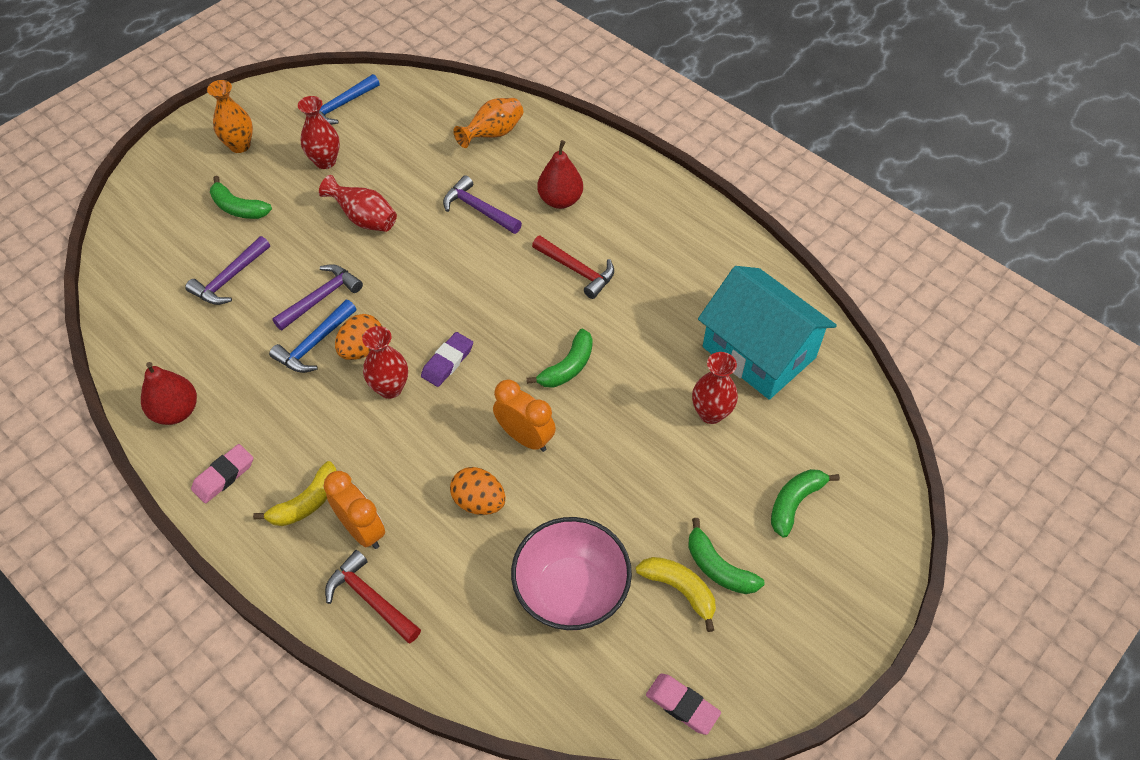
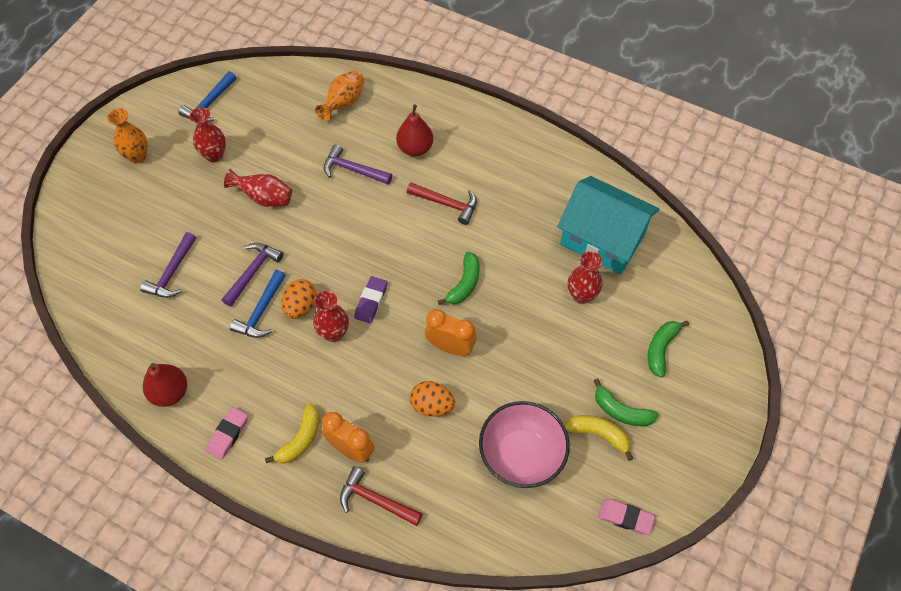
camera: 15 degrees left, 5 degrees up
(238, 208) = (157, 211): green banana -> none

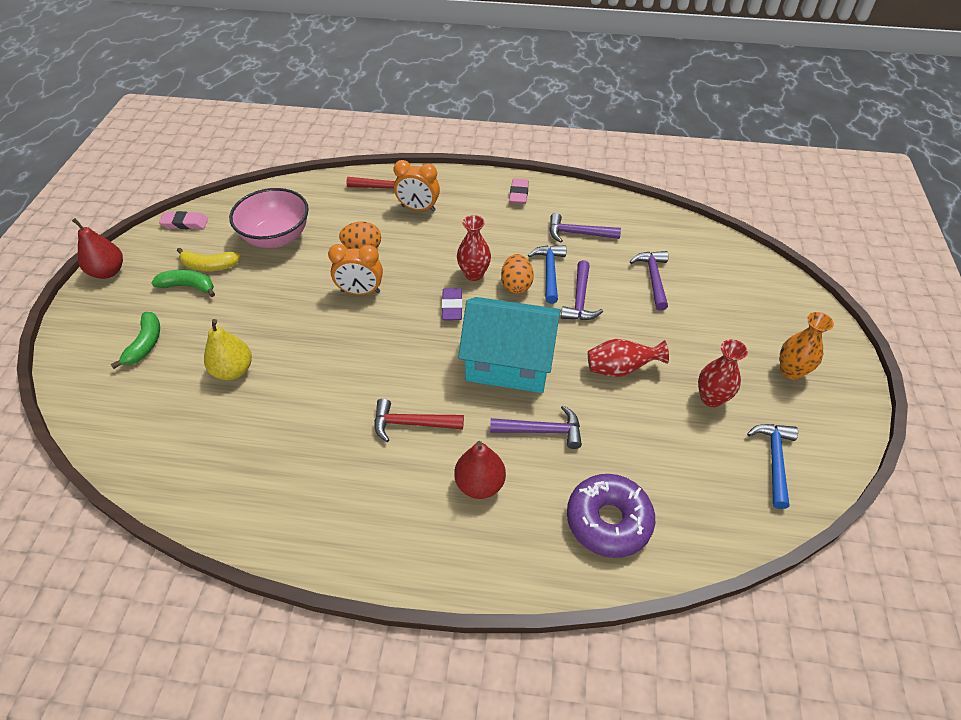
camera: 160 degrees right, 10 degrees down
(170, 392) = (582, 204): red pear -> red pear (108, 272)
(202, 351) = (578, 234): none -> purple hammer
(300, 439) = (461, 204): yellow banana -> none
(343, 103) = (608, 520): orange vase -> purple donut
(464, 284) = (363, 347): green banana -> none
(581, 295) = (233, 370): red vase -> yellow pear
(602, 239) = (212, 438): turquoise house -> turquoise house (509, 362)

